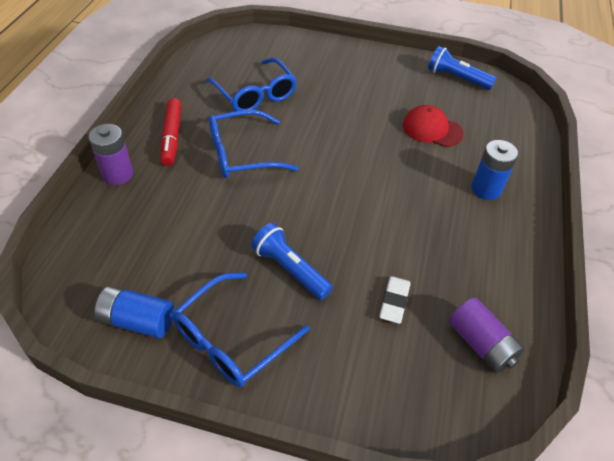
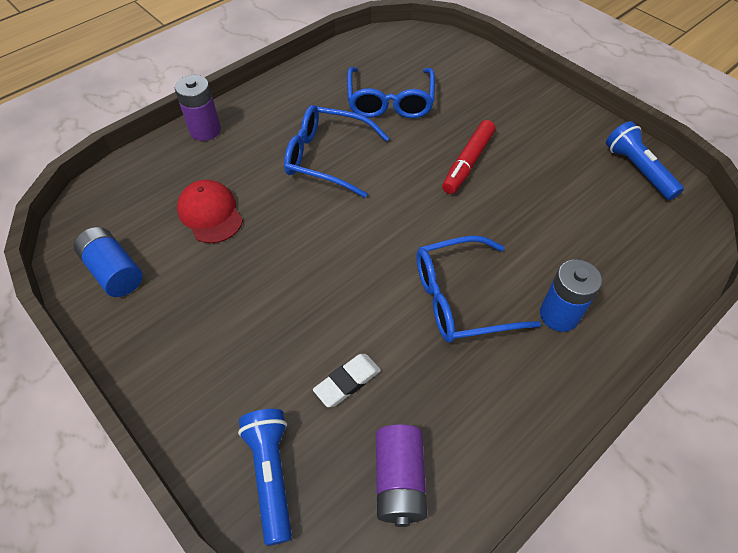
camera: 35 degrees right, 5 degrees up
(172, 137) = (278, 114): red marker -> red marker (468, 162)
(232, 339) = (172, 331): blue glasses -> blue glasses (461, 299)
(290, 269) = (276, 294): blue flashlight -> blue flashlight (271, 474)
(432, 129) = (553, 217): red cap -> red cap (210, 213)

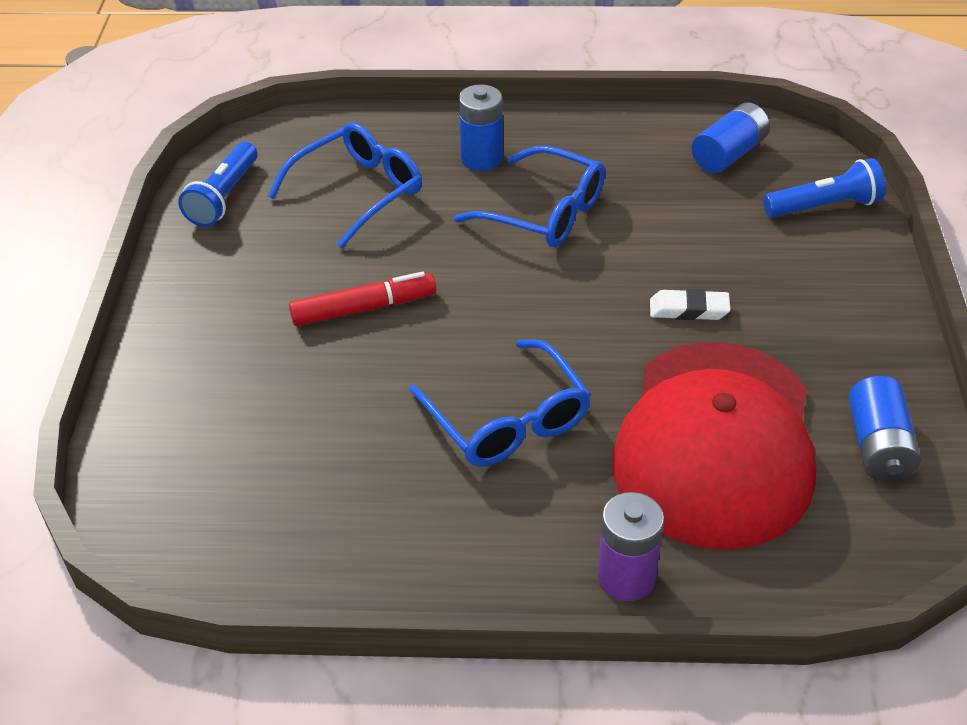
camera: 135 degrees left, 10 degrees down
(210, 213) = (715, 443): red cap -> red cap, size x2.25
(271, 474) = (824, 206): blue flashlight -> blue flashlight turned 135 degrees counterclockwise
(347, 382) = (710, 220): white eraser -> white eraser (689, 309)
(390, 101) = (335, 442): blue glasses -> blue glasses (358, 192)
(399, 480) = (728, 154): purple battery -> blue battery

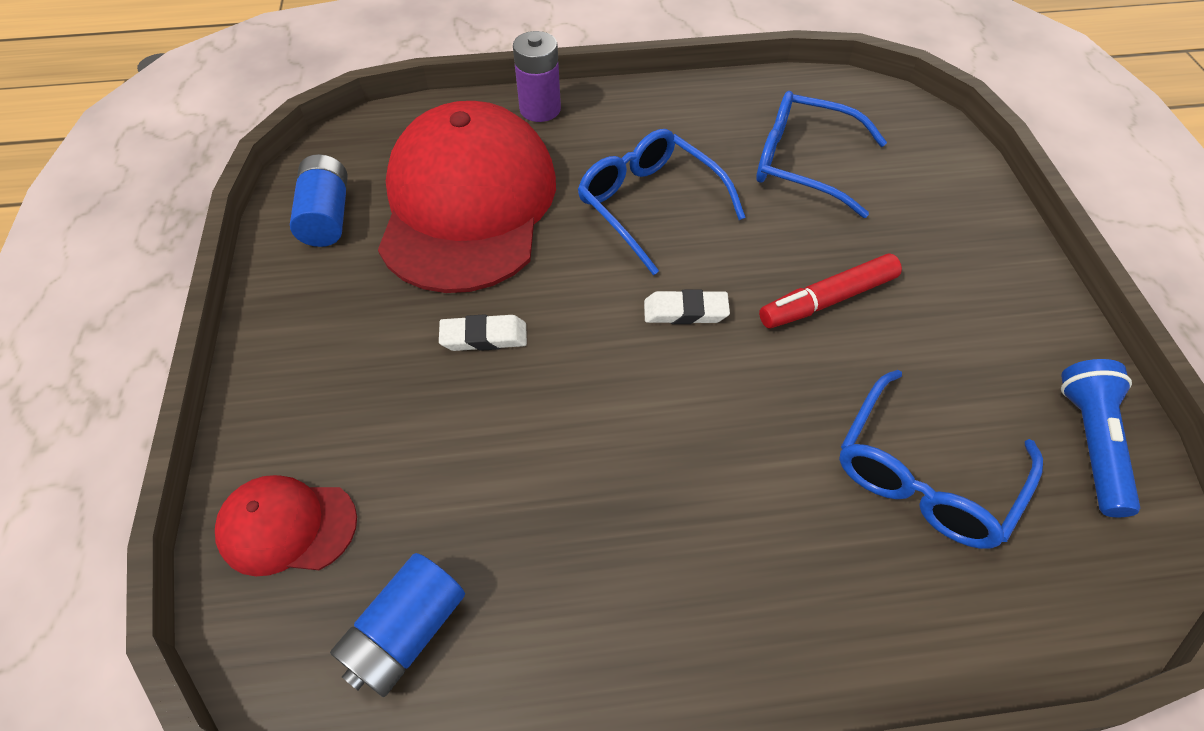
camera: 170 degrees right, 10 degrees up
(481, 158) = (782, 570): blue battery -> none
(499, 312) = (685, 311): none -> white eraser
(544, 212) = (667, 467): blue glasses -> blue glasses (803, 164)
(824, 206) = (287, 526): blue flashlight -> red cap

